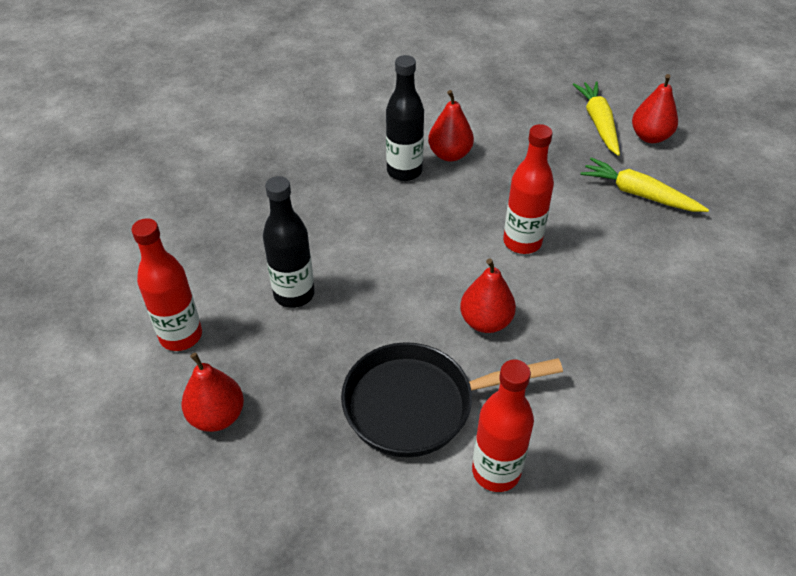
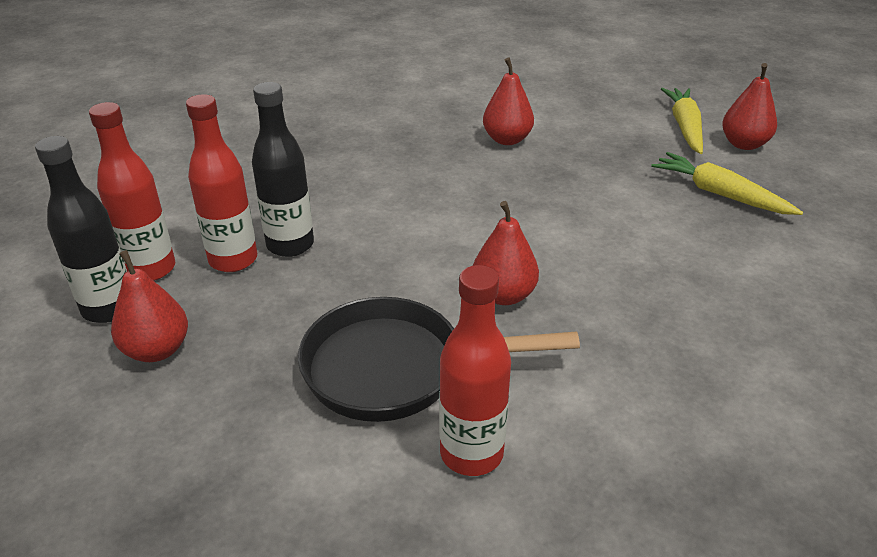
camera: 10 degrees right, 10 degrees down
(404, 171) = (452, 149): black bottle -> black bottle (109, 308)
(522, 242) = (568, 224): red bottle -> red bottle (233, 260)

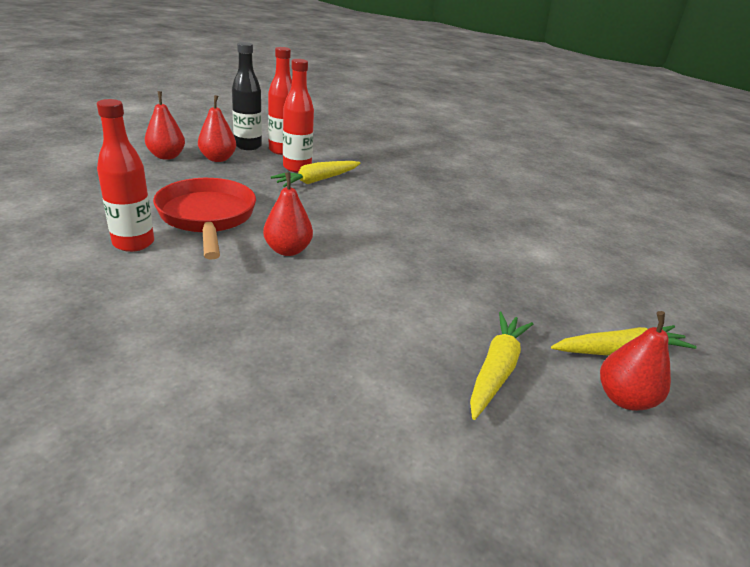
camera: 70 degrees right, 5 degrees down
(290, 245) = (317, 180): black bottle -> yellow carrot
(396, 369) = (207, 217): black pan -> red pan
(507, 139) = (500, 247): red pear -> red pear (167, 156)

